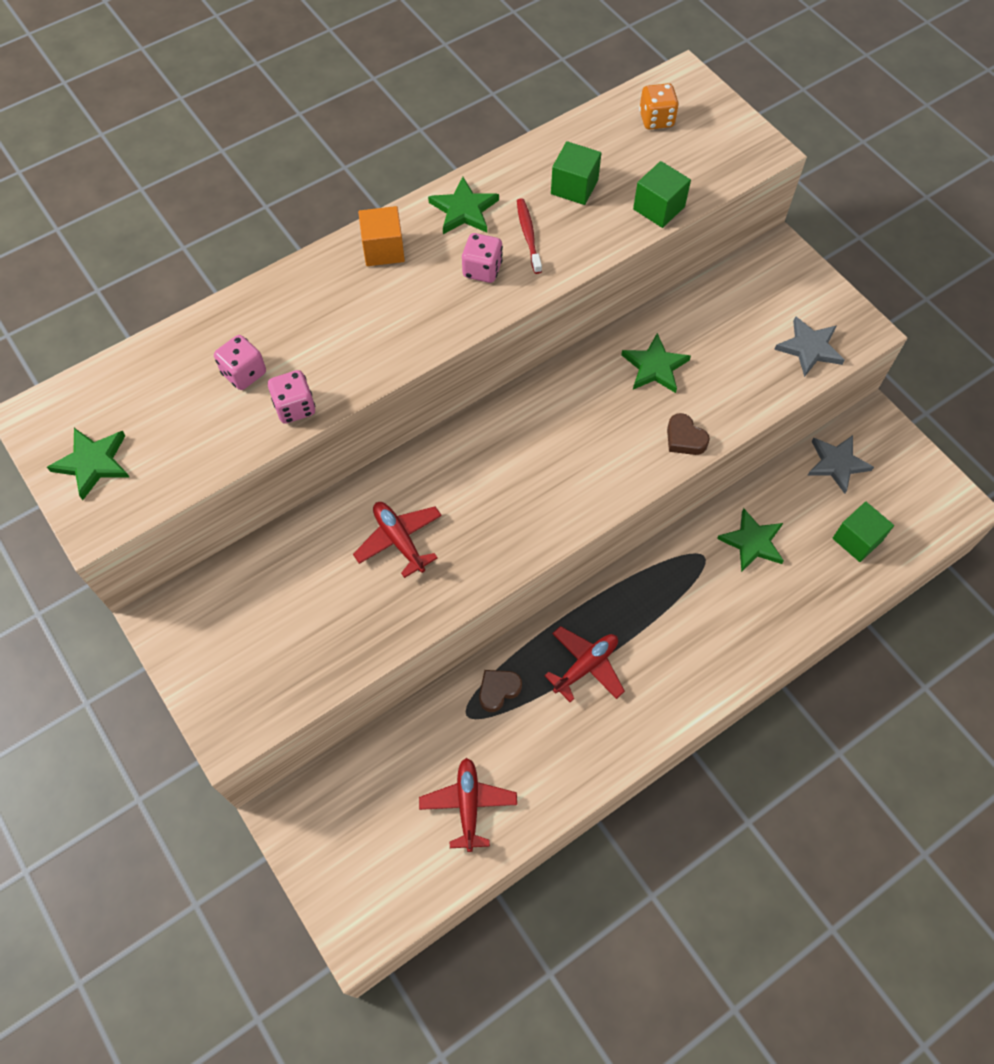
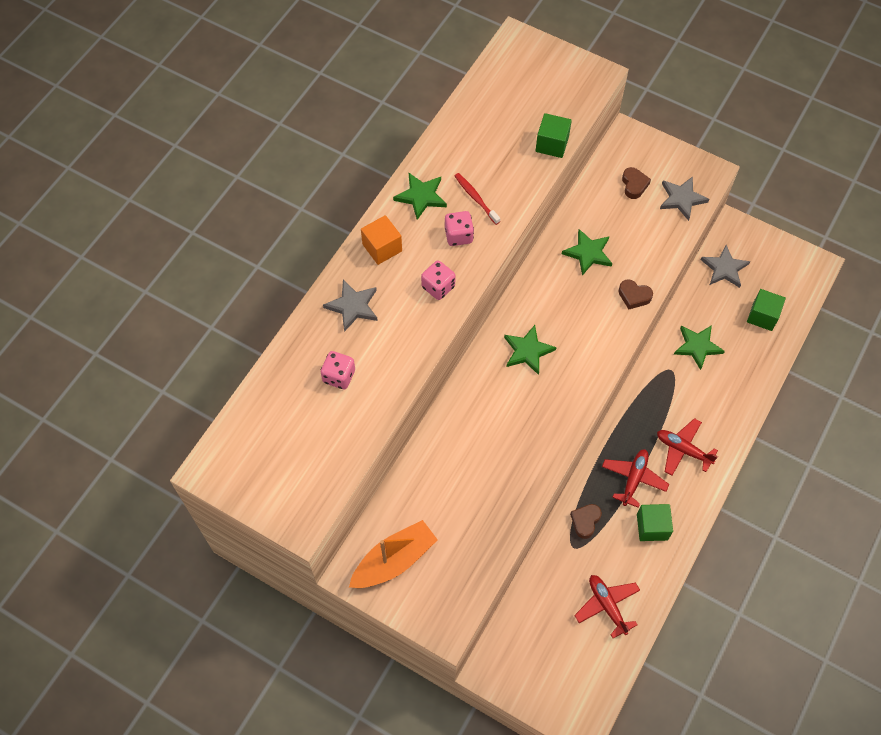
camera: 25 degrees left, 0 degrees up
(93, 463) = (272, 483): green star -> green star (527, 351)
(215, 626) = (394, 560): none -> orange boat
(295, 407) = (388, 385): pink dice -> pink dice (438, 287)
(309, 301) = (353, 306): none -> grey star
(399, 540) = (484, 447): red plane -> red plane (683, 450)
(574, 187) = (487, 150): green cube -> green cube (652, 527)
(656, 119) = (515, 78): orange dice -> none
(757, 310) = (634, 185): none -> brown heart

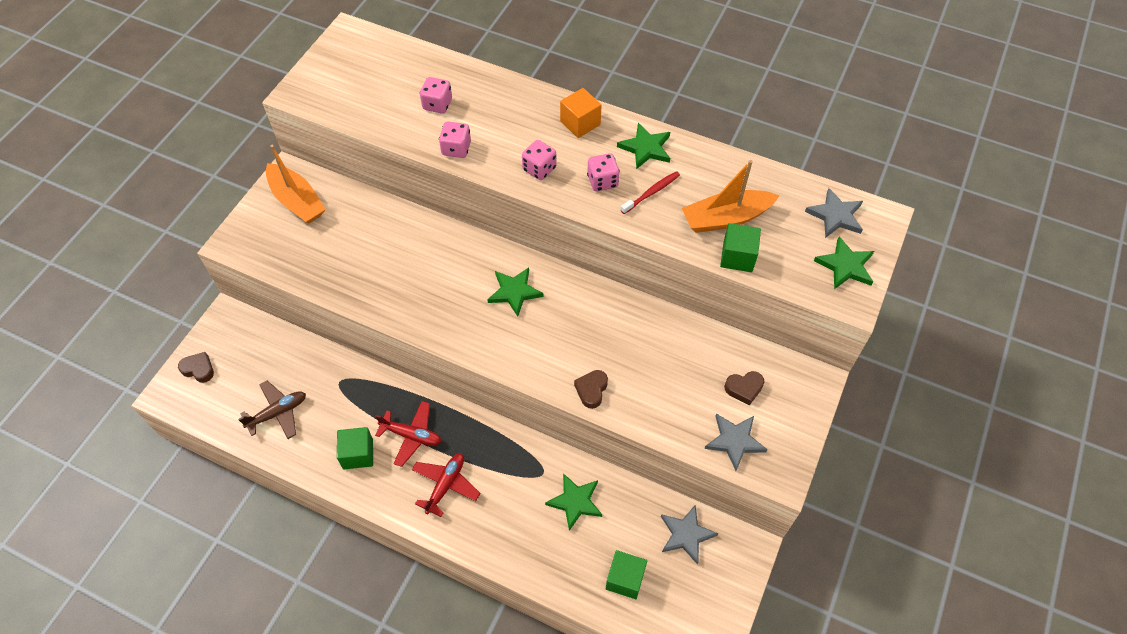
camera: 85 degrees right, 5 degrees down
(353, 306) = (512, 107): grey star -> grey star (835, 215)
(403, 360) = (456, 149): none -> pink dice
(510, 146) = (726, 218): none -> orange boat
(585, 521) = (366, 391): brown heart -> brown heart (198, 369)
(588, 253) = (641, 343): green star -> green star (845, 266)
(607, 605) = (278, 413): red plane -> brown plane

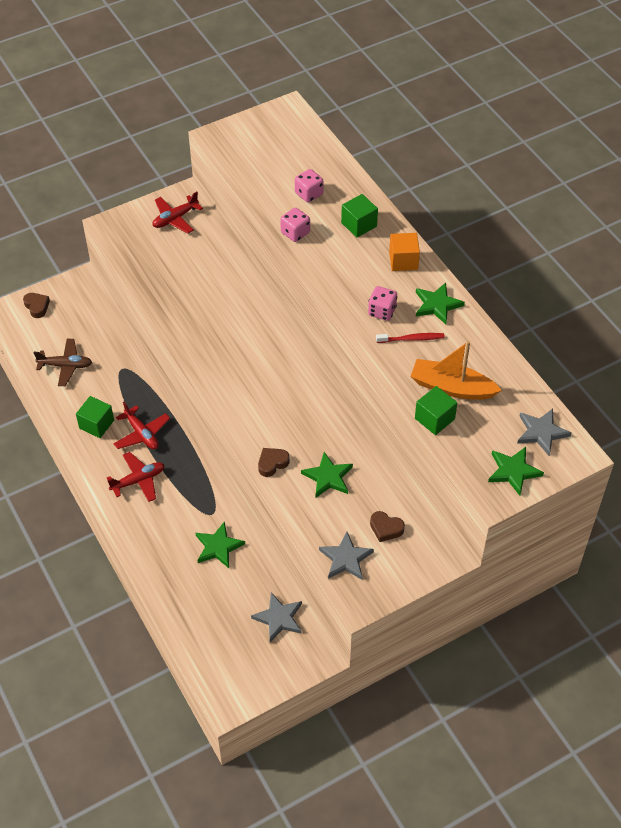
camera: 35 degrees right, 5 degrees down
(297, 201) = (175, 218): orange boat -> red plane
(514, 292) = (275, 365): green star -> green star (328, 477)
(539, 169) = (343, 278): pink dice -> none
(625, 579) = (210, 618): green cube -> green cube (359, 224)

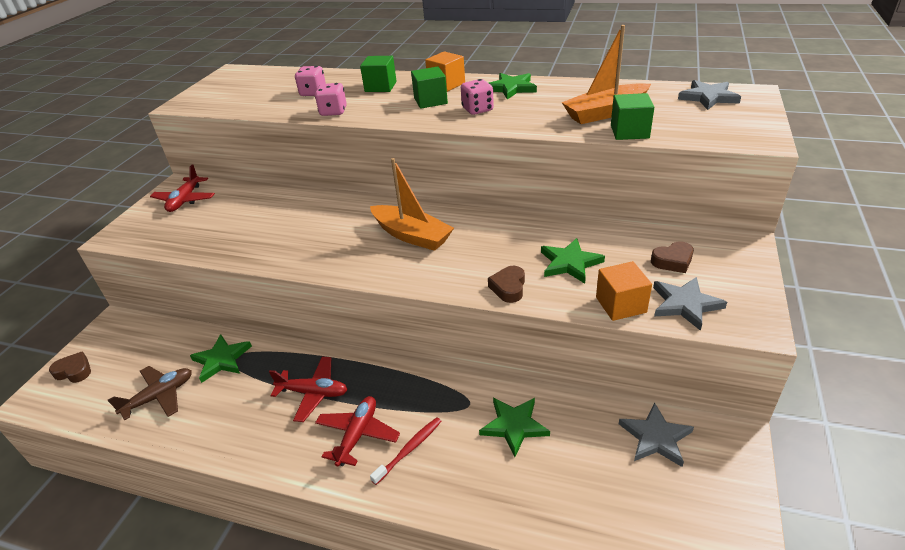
camera: 40 degrees left, 15 degrees down
(96, 424) = (251, 421): green cube -> green cube (430, 101)
(270, 374) = (412, 235): none -> orange boat
(313, 528) = (621, 305): none -> orange cube
(411, 339) = (527, 109): red toothbrush -> red toothbrush (409, 449)
(513, 471) = (739, 122): green star -> green star (221, 360)

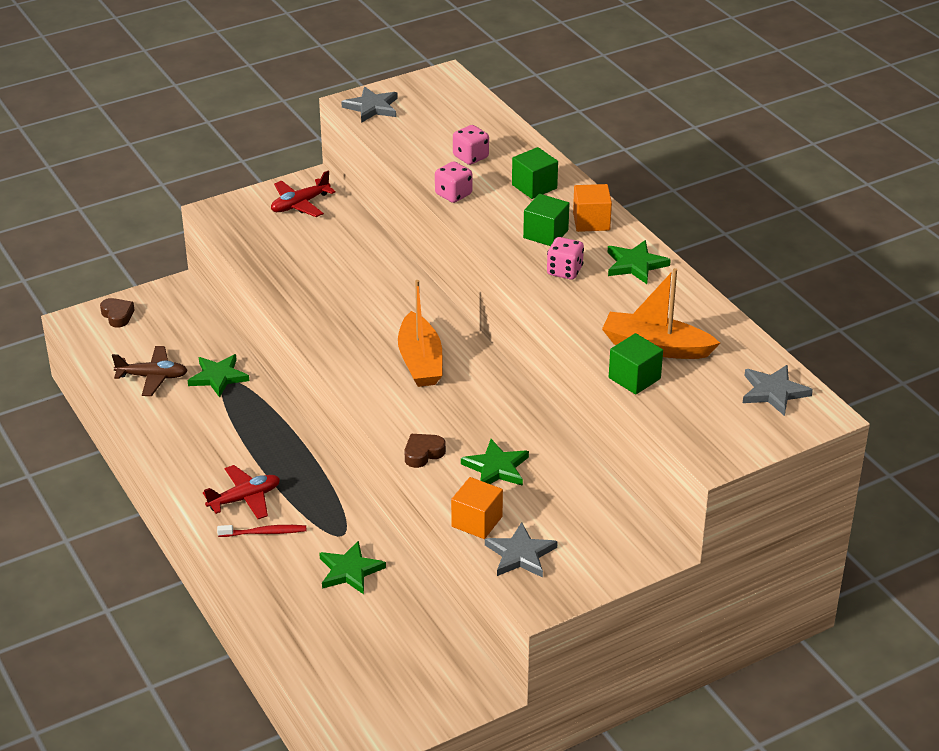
camera: 40 degrees right, 0 degrees up
(313, 393) = (250, 448): red plane -> none
(655, 437) = (430, 650): grey star -> grey star (372, 107)
(673, 261) = (573, 522): brown heart -> none

